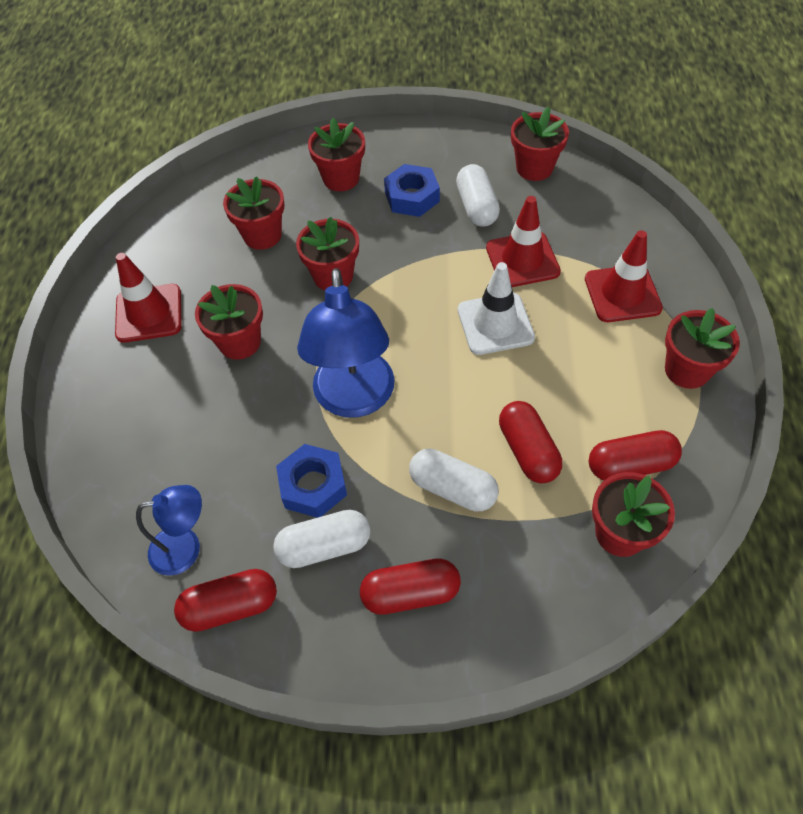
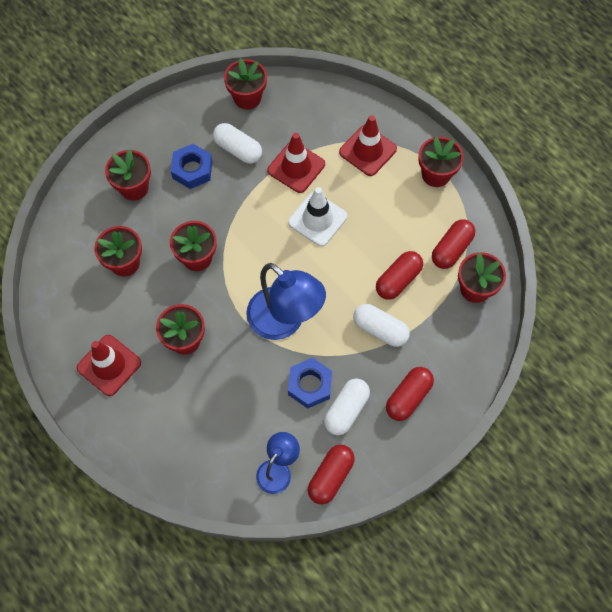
camera: 45 degrees left, 10 degrees up
(452, 488) = (380, 329): white capsule -> white capsule turned 45 degrees clockwise
(528, 450) = (398, 280): red capsule -> red capsule turned 75 degrees counterclockwise

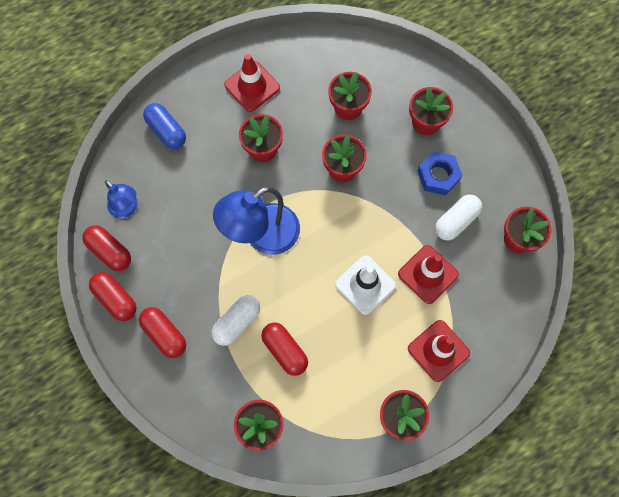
camera: 100 degrees right, 5 degrees up
(176, 448) = (166, 131): none -> blue capsule
(310, 385) = (196, 248): blue nut -> none
(346, 410) = (166, 276): white capsule -> none
(451, 249) = (309, 413): red capsule -> red capsule (115, 299)

